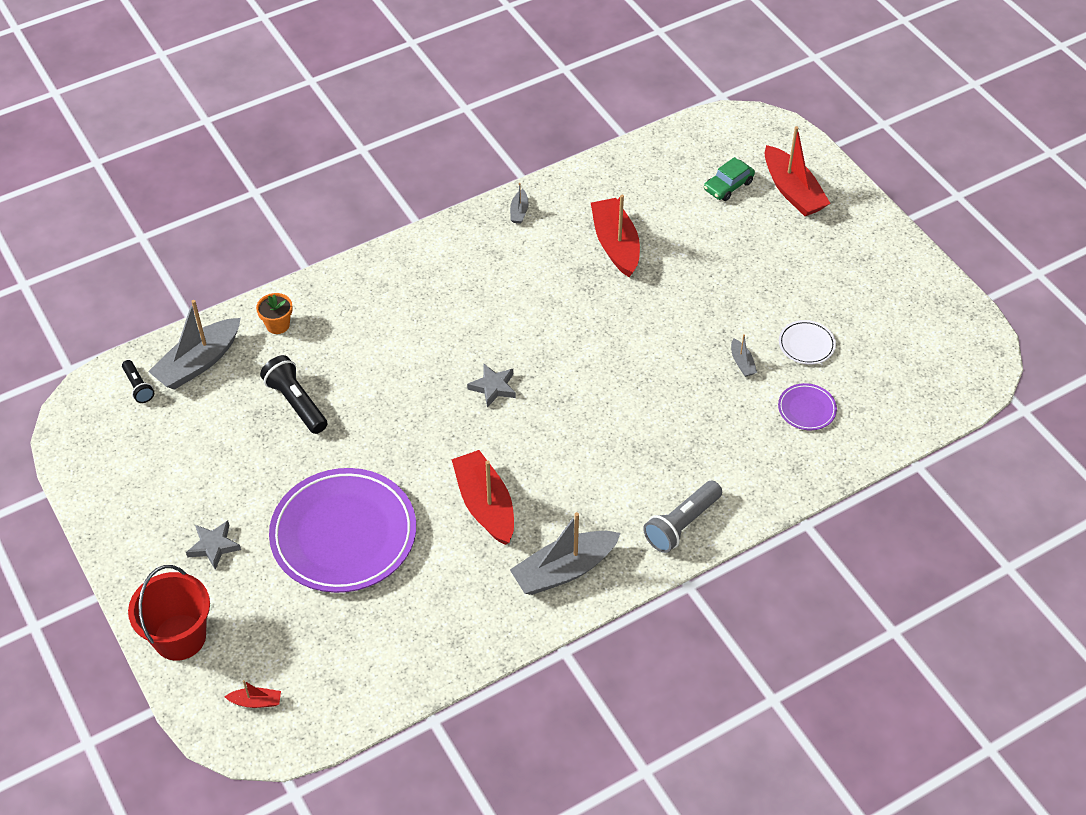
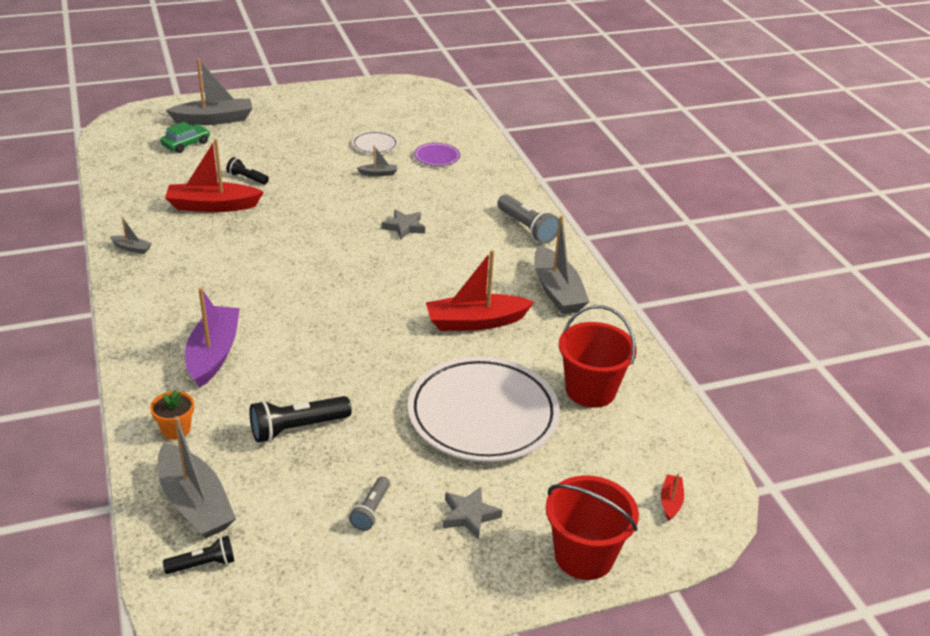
camera: 80 degrees left, 15 degrees down
(208, 477) = (371, 510): none -> grey flashlight
(344, 534) = (483, 414): purple plate -> white plate
(380, 318) = (213, 354): none -> purple boat
(400, 620) = (590, 390): none -> red bucket
(493, 387) = (342, 297): grey star -> grey star (404, 227)
(680, 255) = (247, 178): none -> black flashlight
(728, 186) = (186, 144): green car -> green car turned 105 degrees counterclockwise
(792, 191) = (214, 120): red boat -> grey boat

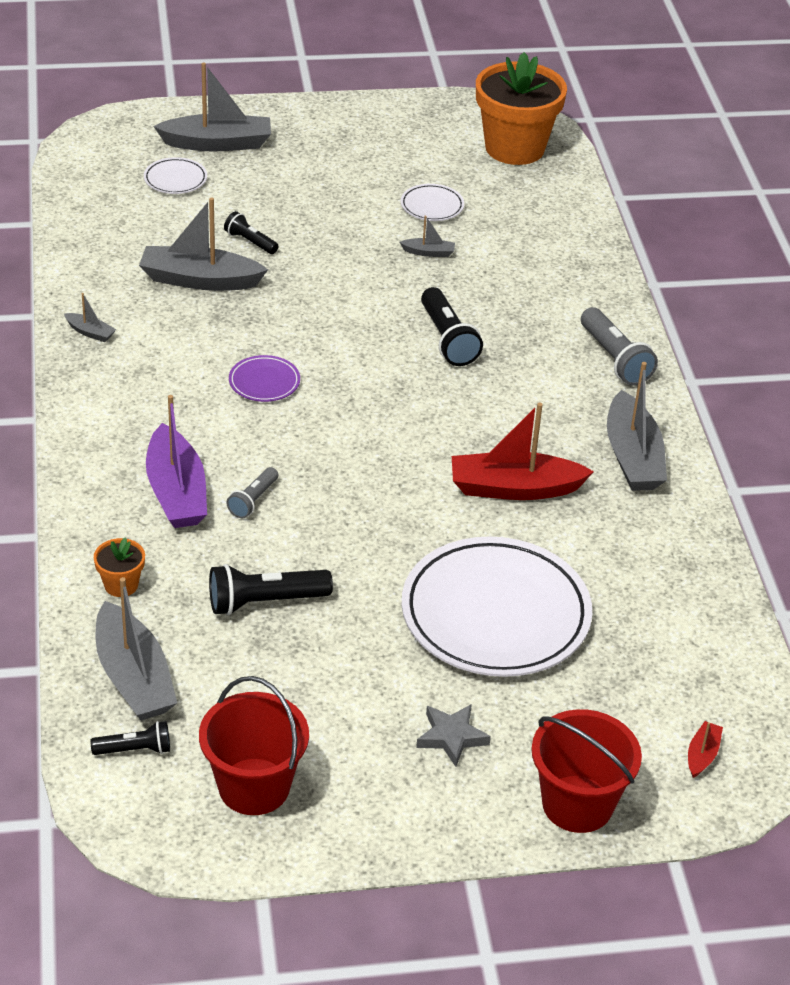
camera: 10 degrees right, 5 degrees up
(186, 144) = (175, 179): green car -> white plate
(212, 206) = (199, 280): red boat -> grey boat
(213, 354) = (176, 492): purple boat -> purple boat turned 150 degrees clockwise
(371, 510) = (336, 715): grey flashlight -> grey flashlight (253, 500)
(404, 227) = (448, 339): grey star -> black flashlight
(425, 106) = (514, 148): none -> orange flower pot
(437, 157) = (514, 234): purple plate -> purple plate (264, 382)
(590, 390) = (640, 600): red bucket -> red bucket (254, 787)

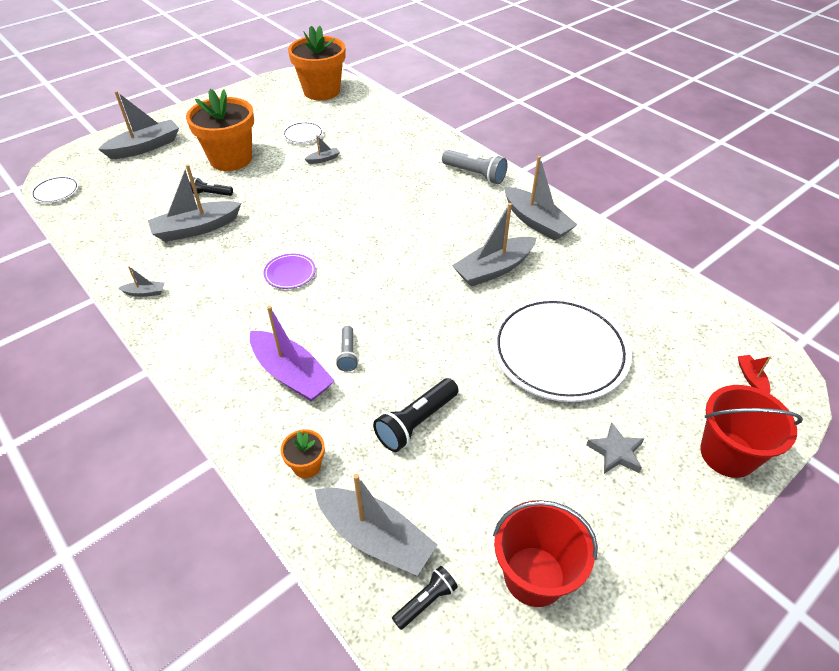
camera: 30 degrees left, 5 degrees up
(175, 179) = (133, 176): white plate -> white plate (56, 192)
(310, 204) = (231, 159): none -> orange flower pot
(448, 339) = (377, 201): black flashlight -> none
(514, 488) = (494, 269): red boat -> grey boat

